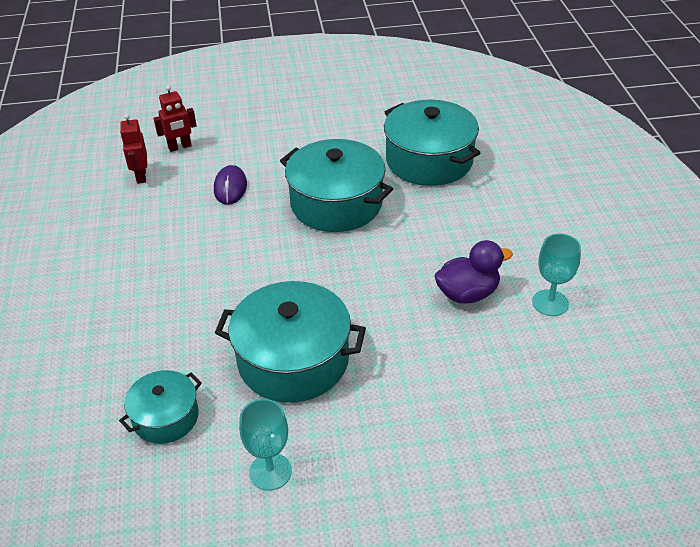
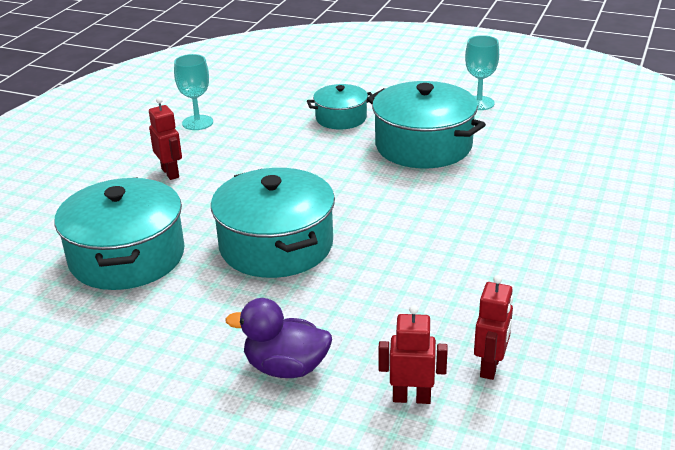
camera: 150 degrees left, 10 degrees down
(166, 417) = (542, 143): turquoise pot -> turquoise pot (341, 118)
(230, 187) = (379, 306): purple mouse -> none
(467, 294) = (248, 144): purple duck -> purple duck (286, 368)
(493, 235) = (170, 173): none -> red robot

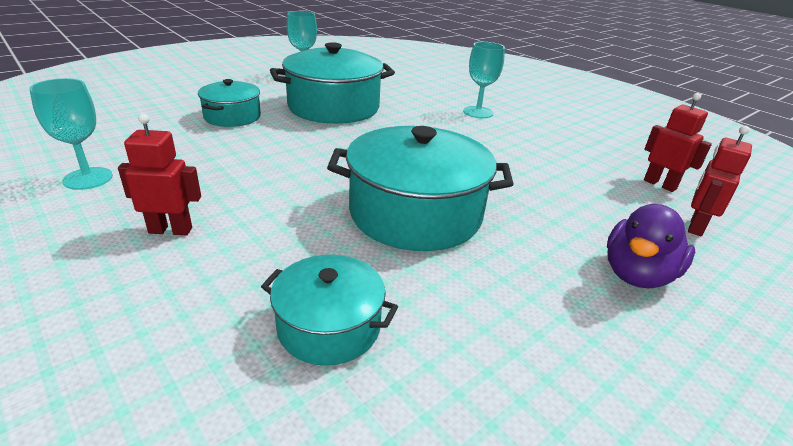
camera: 65 degrees left, 0 degrees up
(127, 256) = (329, 326): turquoise pot -> turquoise pot, size x0.56
(531, 217) = (478, 112): none -> turquoise goblet

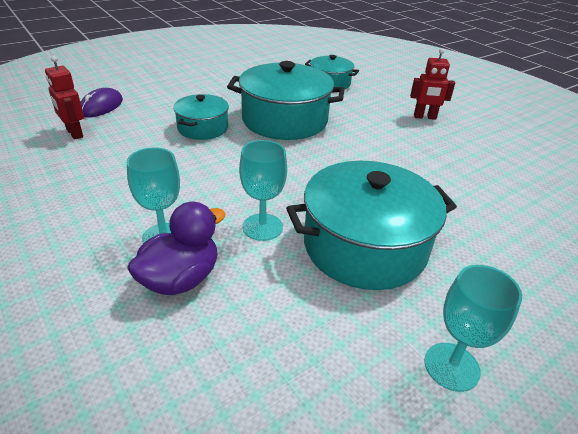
camera: 175 degrees left, 5 degrees up
(88, 178) = (513, 149): turquoise goblet -> turquoise goblet (262, 227)
(232, 117) = (475, 223): turquoise pot -> turquoise pot (203, 128)
(637, 275) = (176, 89): purple duck -> purple duck (180, 279)
(695, 226) = (101, 106): red robot -> purple mouse

